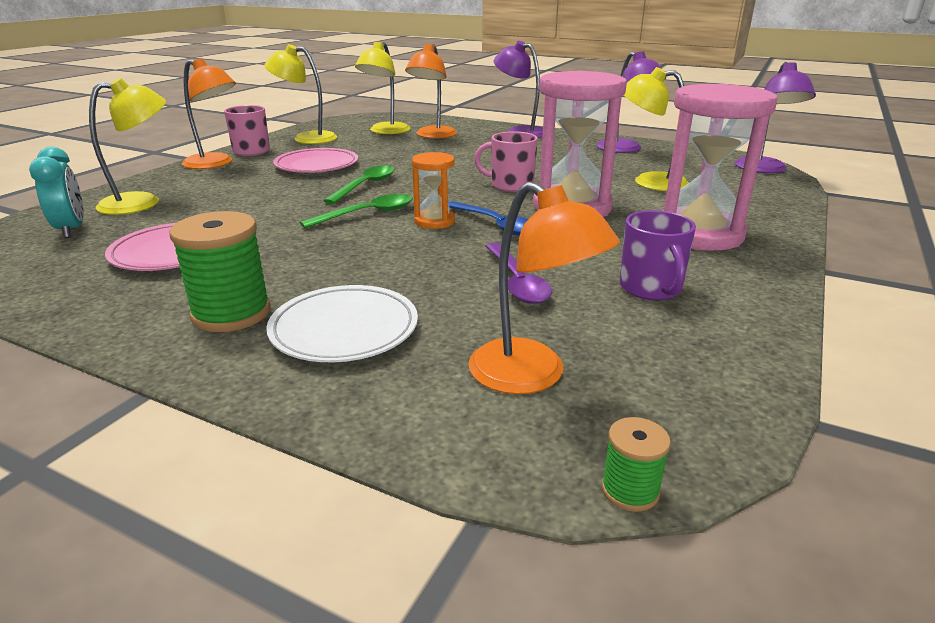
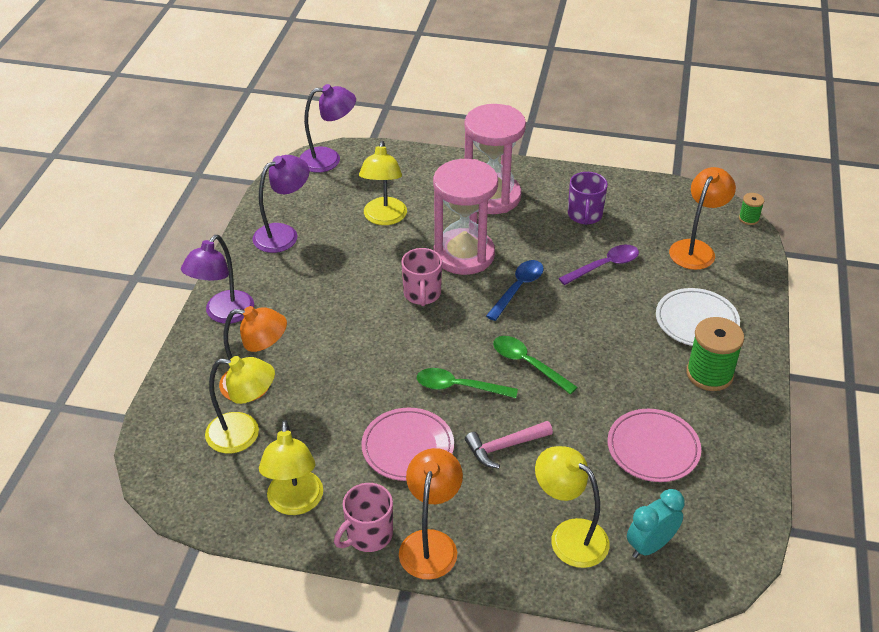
camera: 105 degrees left, 15 degrees up
(272, 193) = (504, 447): none -> pink hammer
(434, 221) = (525, 322): orange hourglass -> none
(651, 288) = (585, 215): purple mug -> purple mug turned 120 degrees clockwise

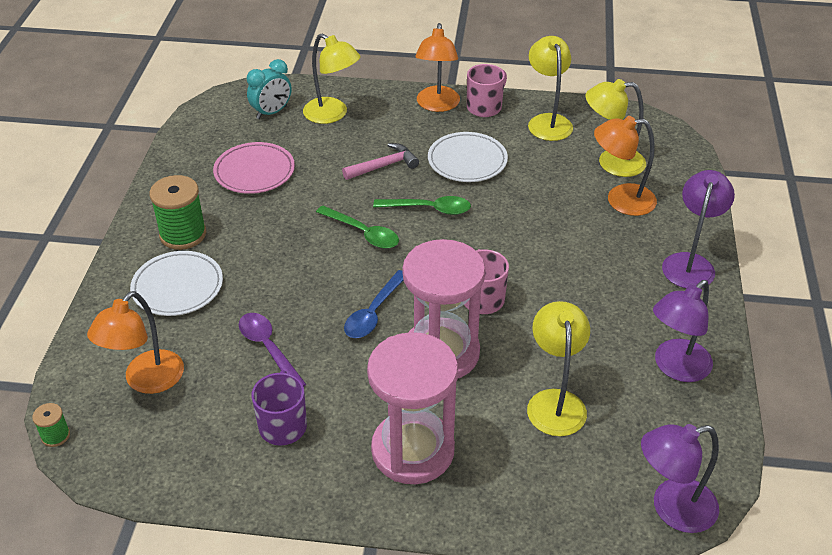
camera: 175 degrees right, 0 degrees up
(408, 447) = (467, 161): pink plate -> white plate
(604, 266) = (268, 348): purple spoon -> purple spoon turned 90 degrees clockwise

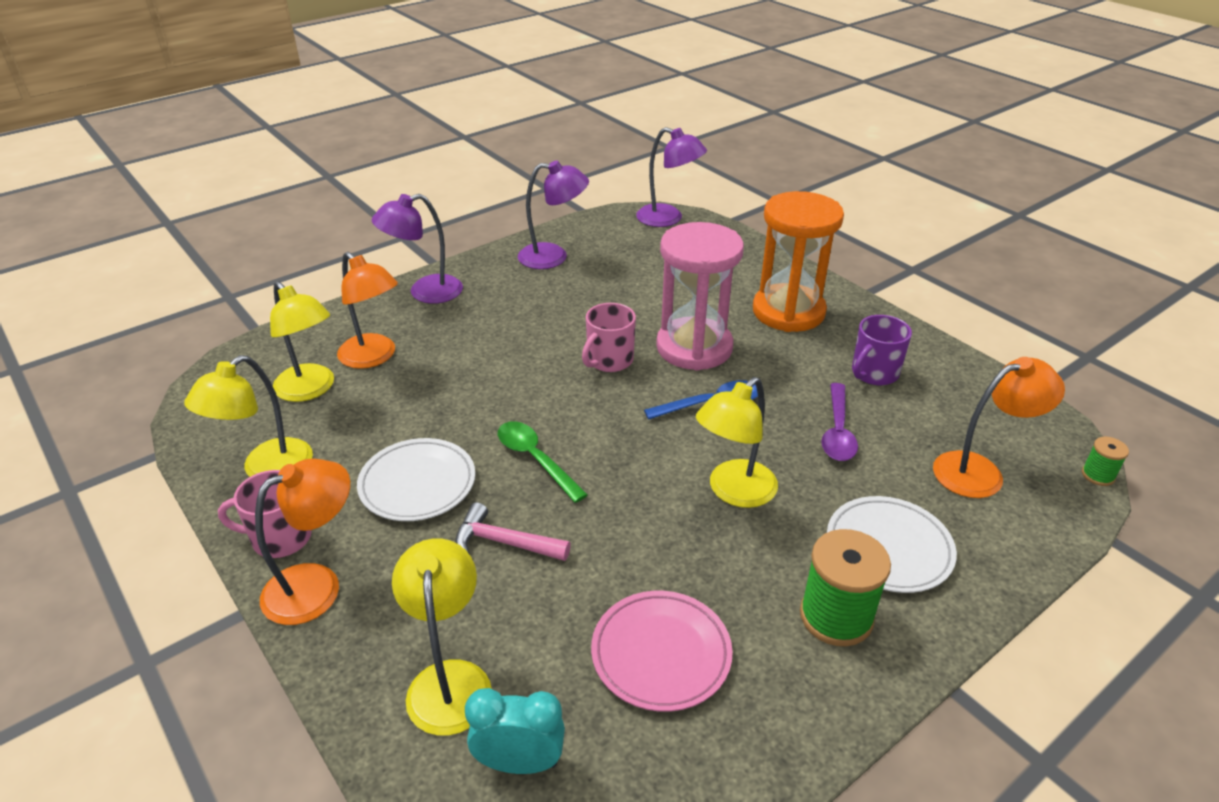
camera: 135 degrees left, 5 degrees down
(363, 233) = (631, 478): green spoon -> none
(412, 450) = (788, 312): pink hourglass -> orange hourglass
(555, 402) = (657, 283): yellow lamp -> yellow lamp (733, 492)

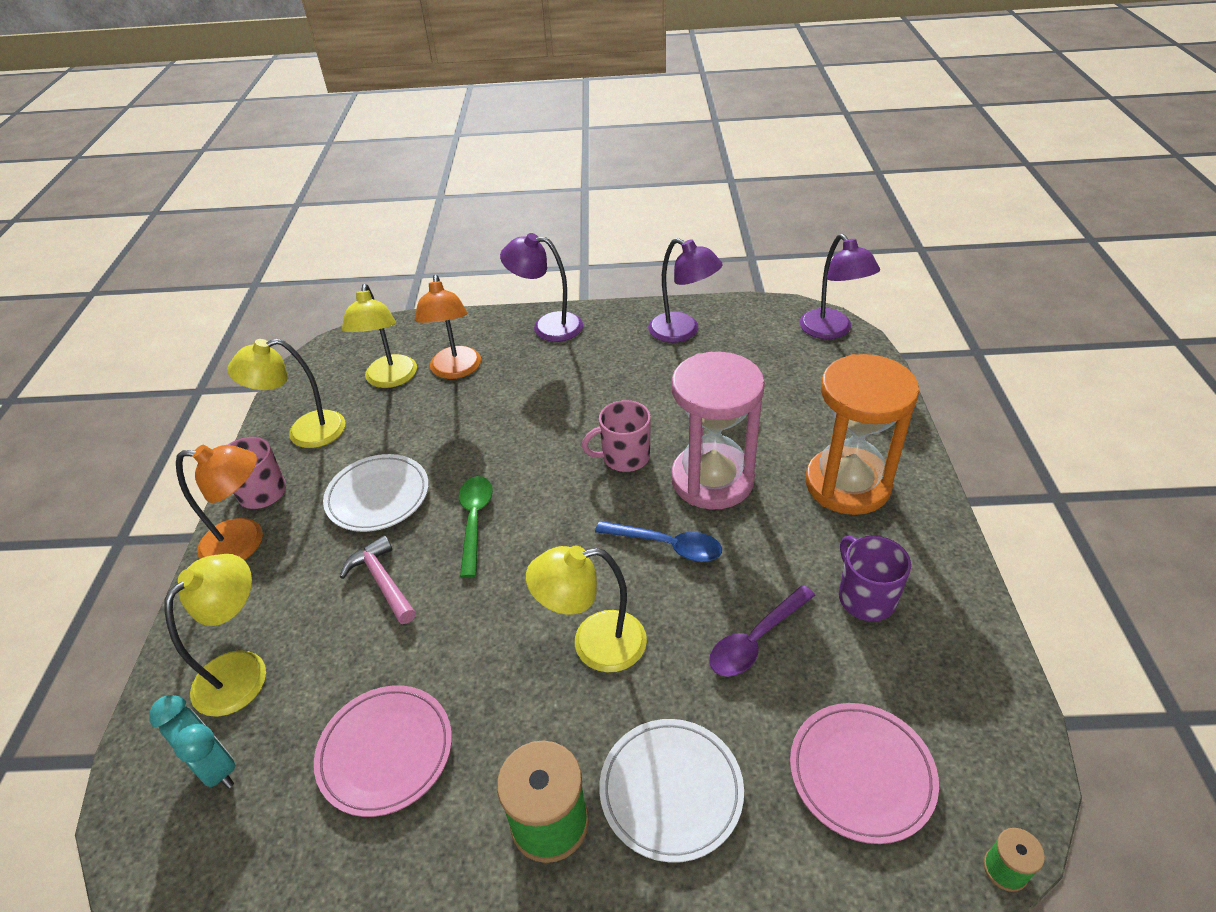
camera: 40 degrees right, 5 degrees up
(874, 373) = (865, 597): purple mug -> purple mug turned 75 degrees clockwise
(980, 471) = (861, 774): orange lamp -> pink plate

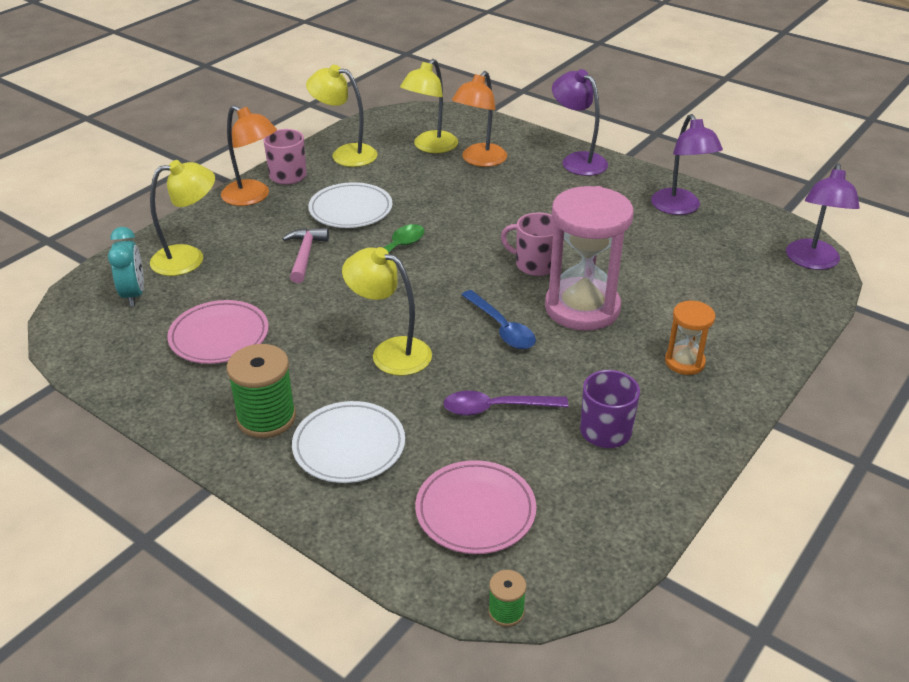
camera: 35 degrees right, 5 degrees down
(847, 484) = (684, 362): orange hourglass -> orange hourglass, size x0.50

